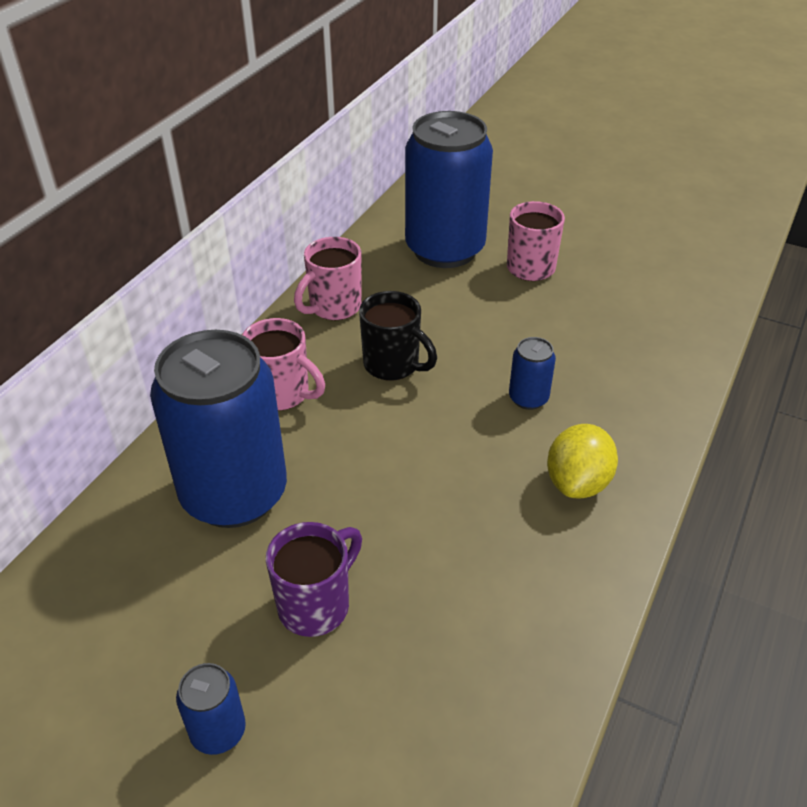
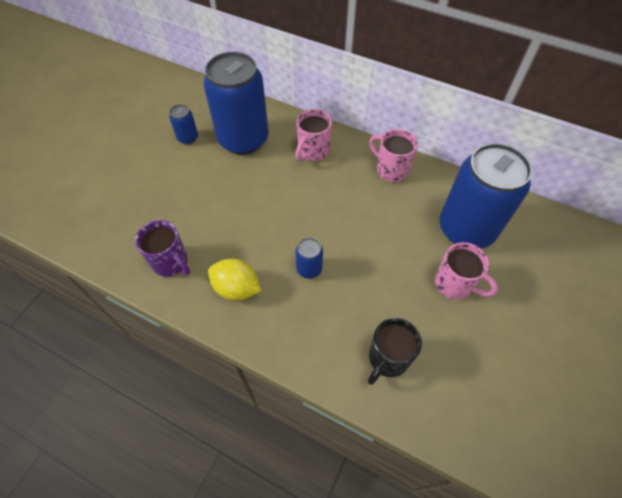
camera: 90 degrees right, 15 degrees up
(218, 731) = (124, 147): blue can -> blue can (188, 138)
(316, 605) = (175, 173): purple mug -> purple mug (171, 263)
(393, 365) = (338, 200): black mug -> black mug (387, 359)

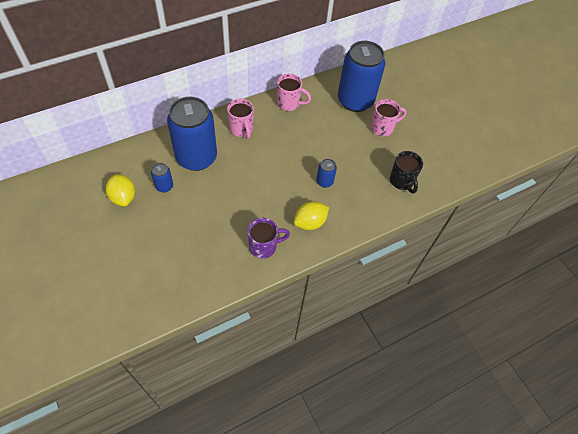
camera: 60 degrees left, 0 degrees up
(153, 119) = (123, 197): none -> yellow lemon
(391, 170) = (289, 103): pink mug -> pink mug turned 150 degrees counterclockwise

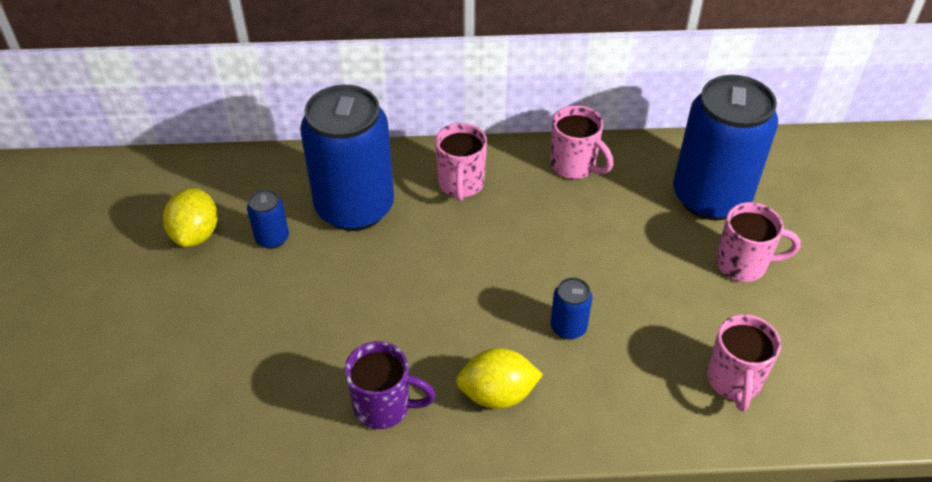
camera: 30 degrees right, 10 degrees down
(402, 181) = (734, 381): black mug -> pink mug

